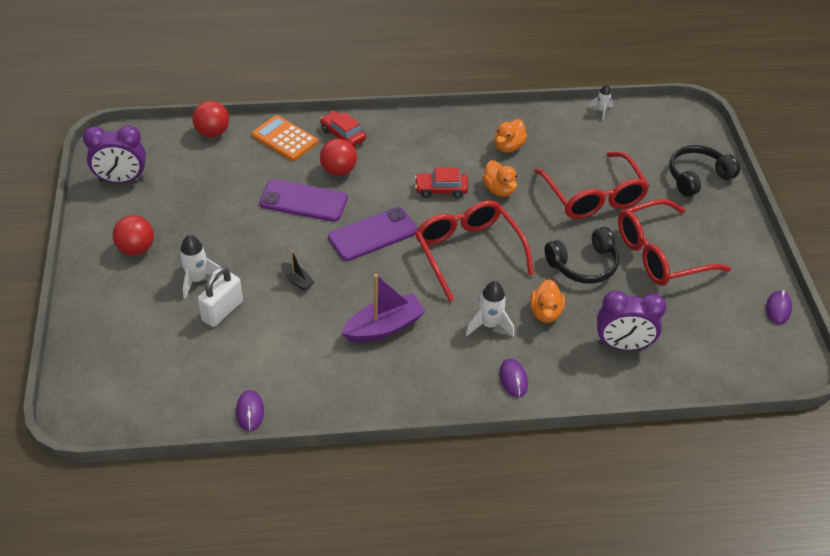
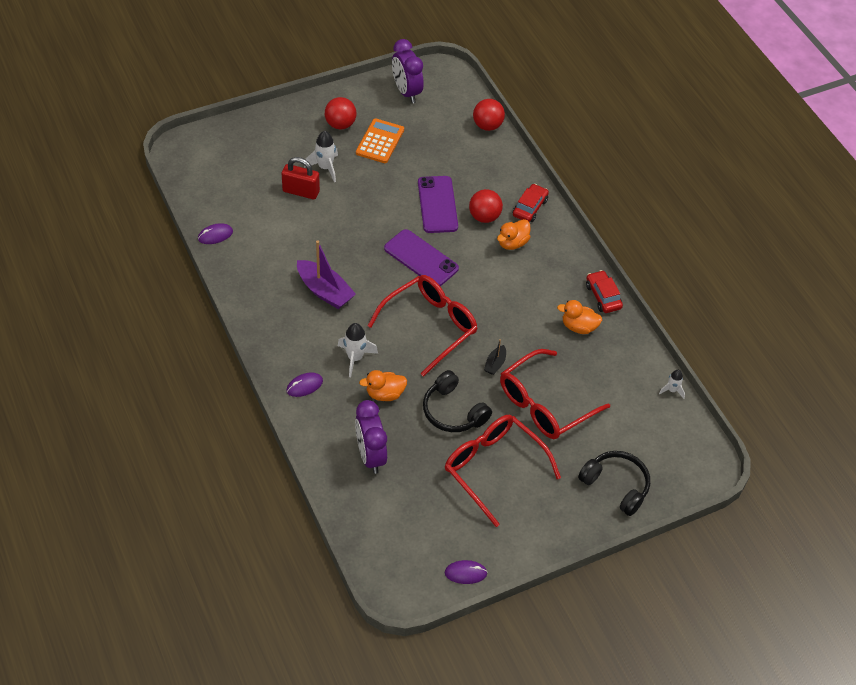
camera: 70 degrees right, 5 degrees up
(222, 311) = (301, 191): white padlock -> red padlock
(284, 139) = (504, 172): orange calculator -> orange calculator (380, 141)
(297, 280) = (350, 225): black boat -> black boat (495, 364)
(441, 190) = (496, 291): red car -> red car (603, 296)
(499, 189) = (517, 332): orange duck -> orange duck (512, 243)

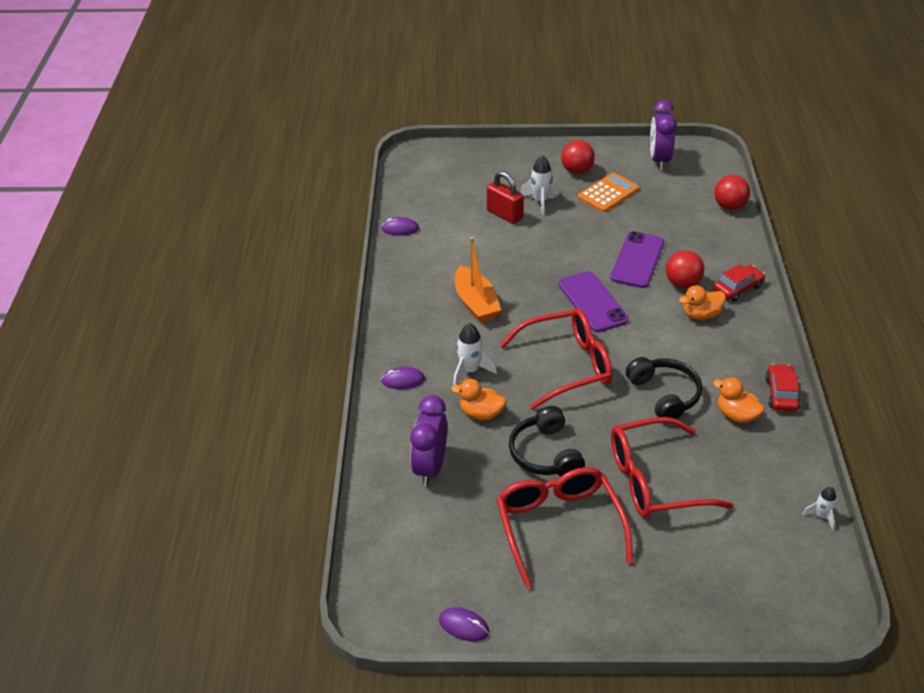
camera: 30 degrees right, 10 degrees down
(324, 291) = (476, 303): purple boat -> orange boat
(495, 364) = (619, 422): black boat -> none
(616, 485) = (698, 596): black headphones -> black headphones (665, 395)

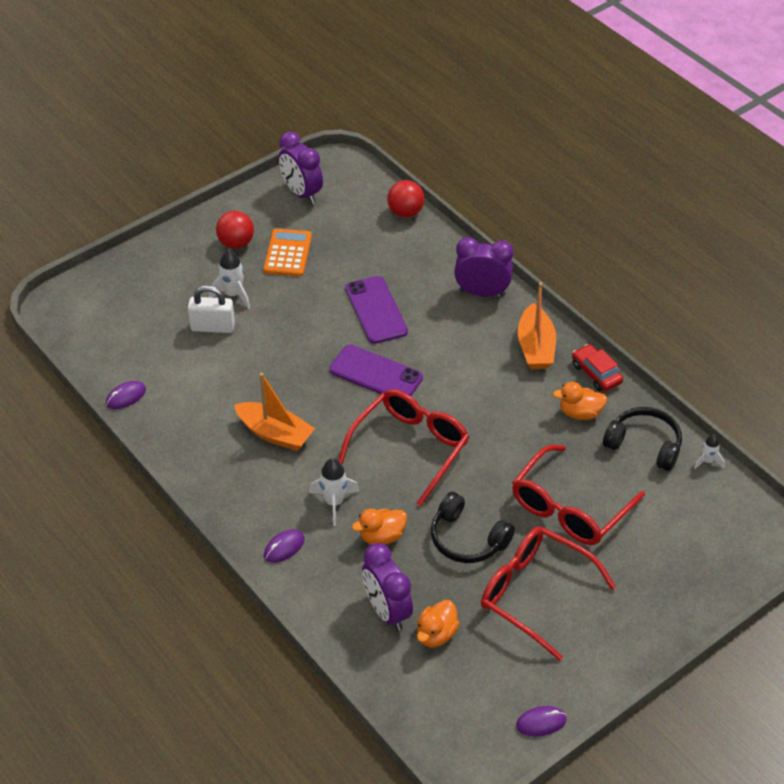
camera: 40 degrees left, 5 degrees up
(504, 214) = (213, 327): red padlock -> white padlock
(665, 395) = (511, 428): black headphones -> black headphones (644, 445)
(682, 283) = (434, 313): red ball -> none
(701, 315) = (475, 335): orange duck -> orange duck (436, 634)
(738, 288) = (482, 292): red car -> purple clock
(745, 348) = (535, 347): none -> orange boat

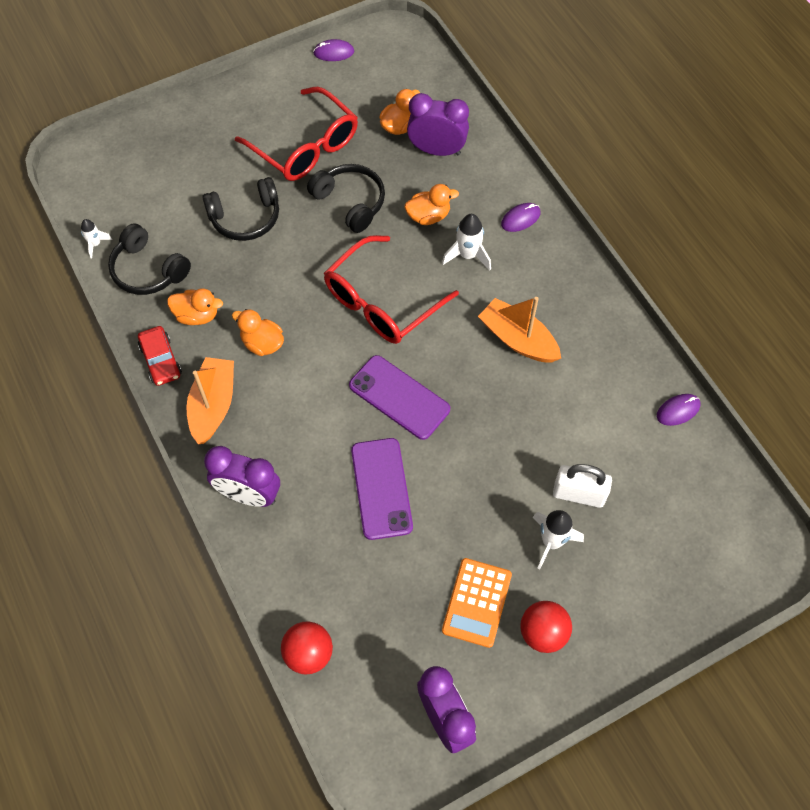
camera: 170 degrees left, 15 degrees up
(387, 611) = (437, 150): purple clock -> purple clock turned 60 degrees counterclockwise
(511, 398) = (262, 343): none -> orange duck
(570, 507) = (245, 218): red glasses -> black headphones

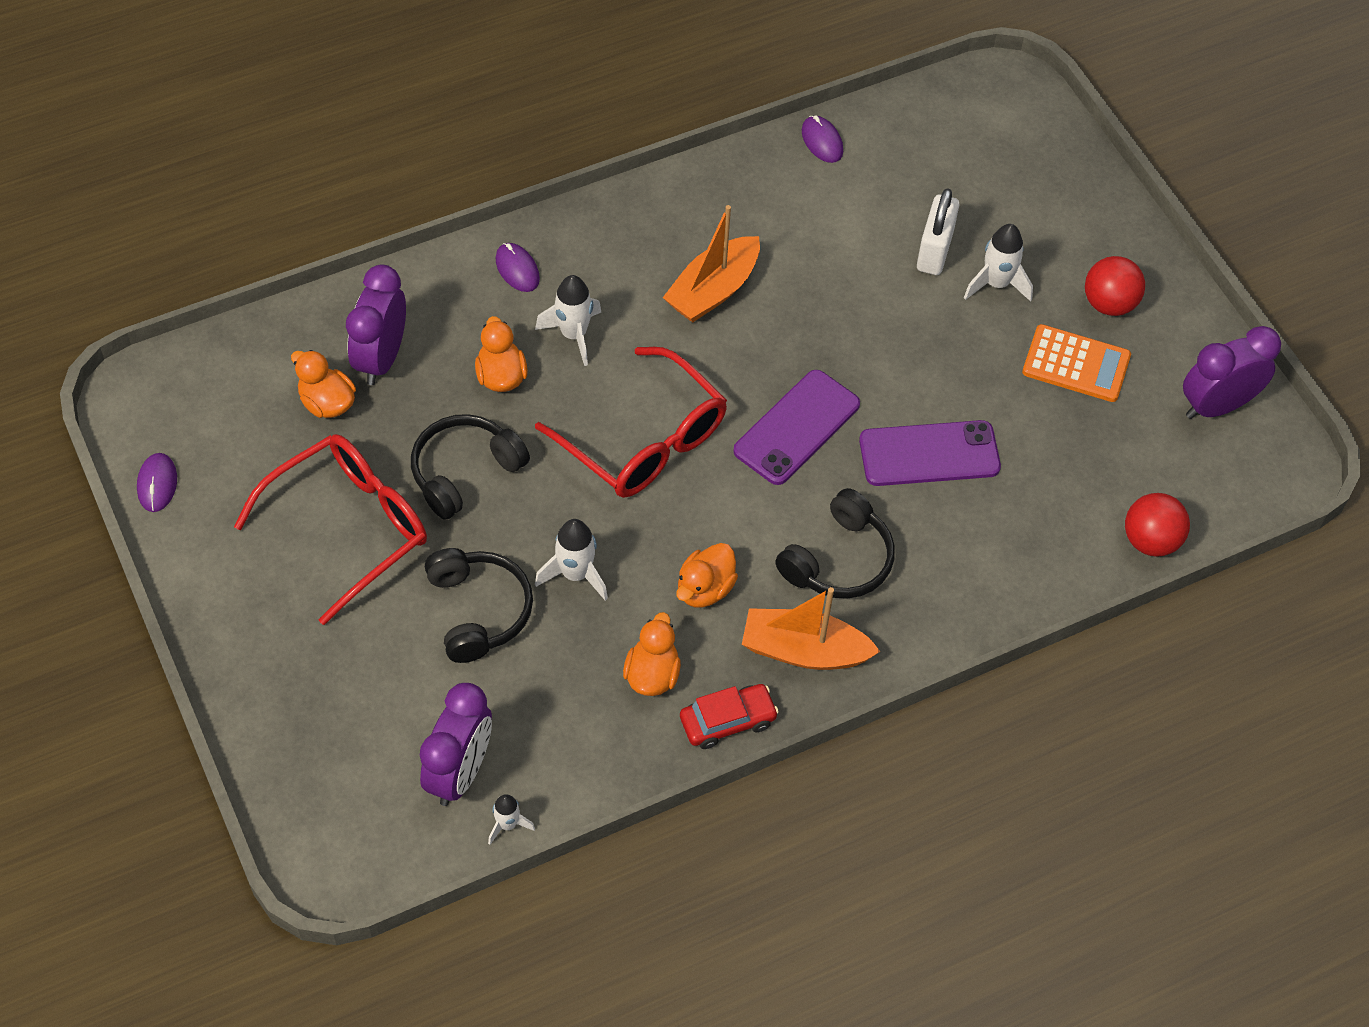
camera: 90 degrees left, 5 degrees down
(148, 270) = (565, 745): black headphones -> black headphones (839, 560)
(248, 495) = (940, 606): purple clock -> purple clock (460, 772)
(273, 268) = (575, 574): none -> white rocket

